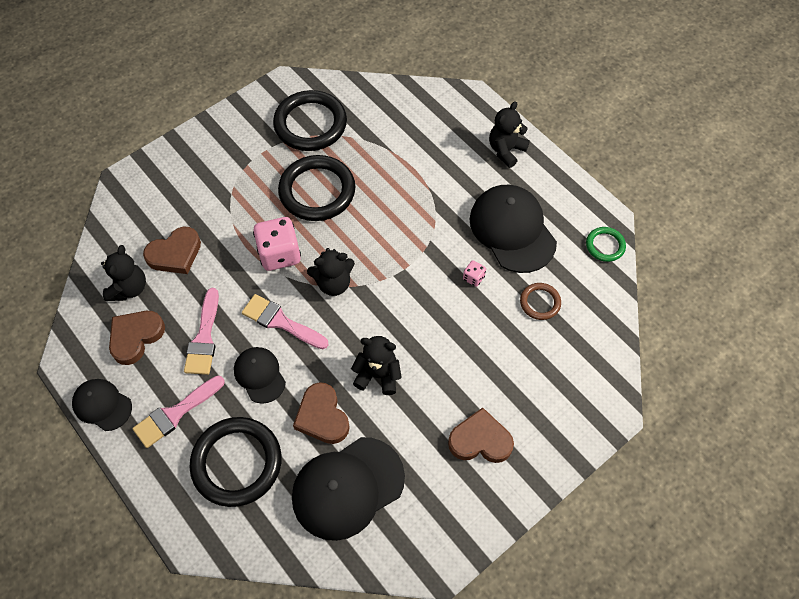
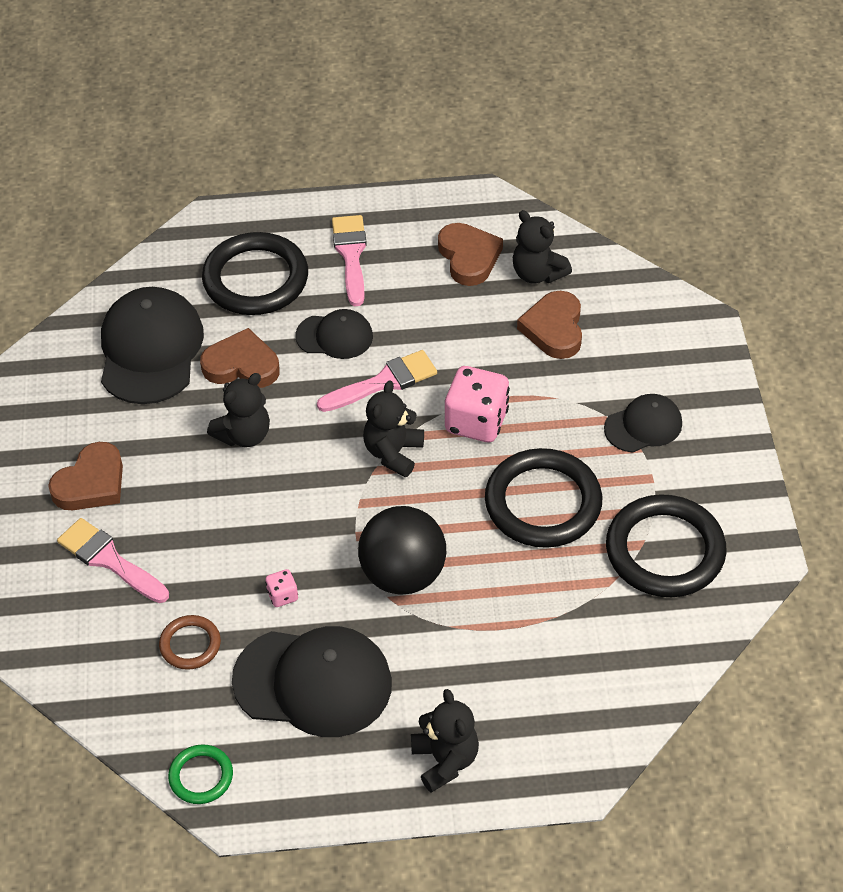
camera: 125 degrees right, 10 degrees down
(102, 405) = (410, 206): black cap -> black cap (643, 426)
(204, 338) = (420, 310): pink brush -> pink brush (109, 560)
(414, 229) = (403, 574): none -> black ball

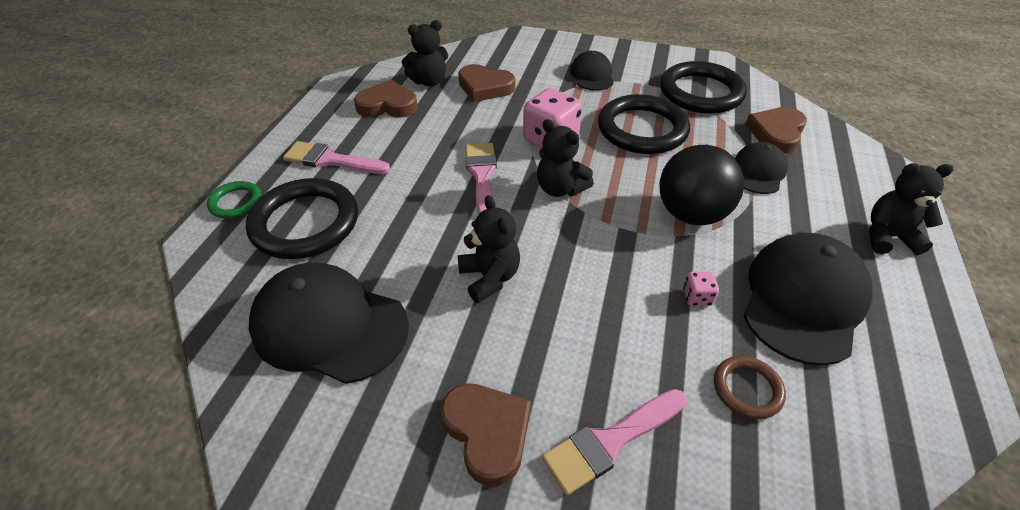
camera: 70 degrees left, 5 degrees down
(201, 776) = (926, 423): green ring -> green ring (236, 202)
(241, 365) = (402, 258): brown heart -> brown heart (776, 133)
(334, 336) = (412, 191): black cap -> black cap (758, 171)

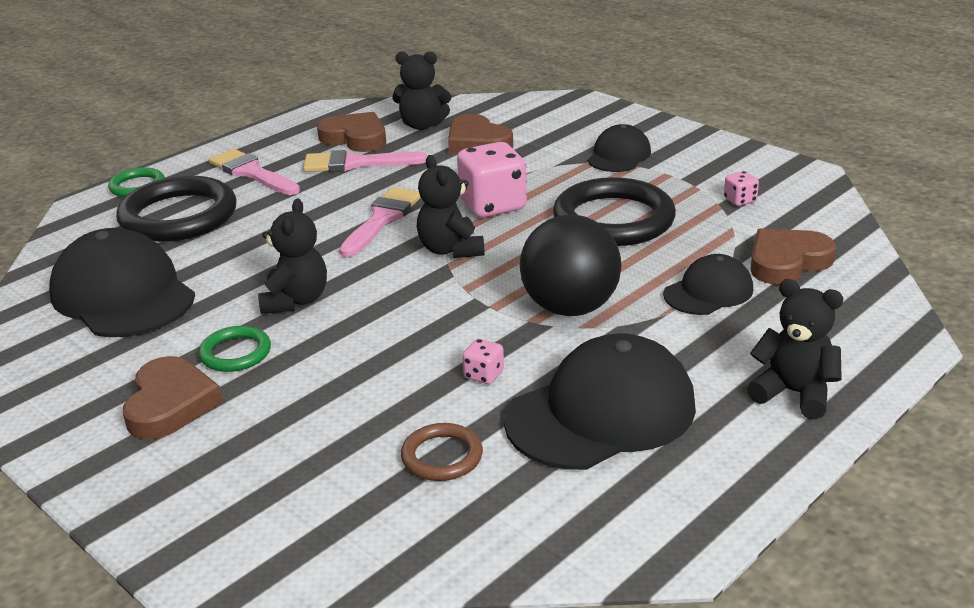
camera: 30 degrees right, 15 degrees down
(491, 351) = (235, 353): none -> green ring
(610, 441) = (265, 445): pink brush -> pink brush (356, 163)
(701, 92) = (740, 200): black ring -> pink dice

